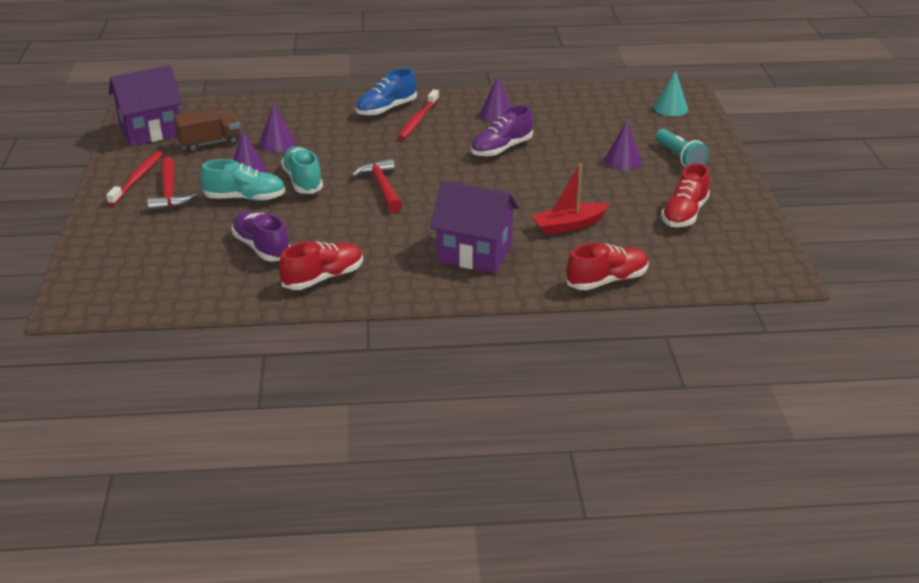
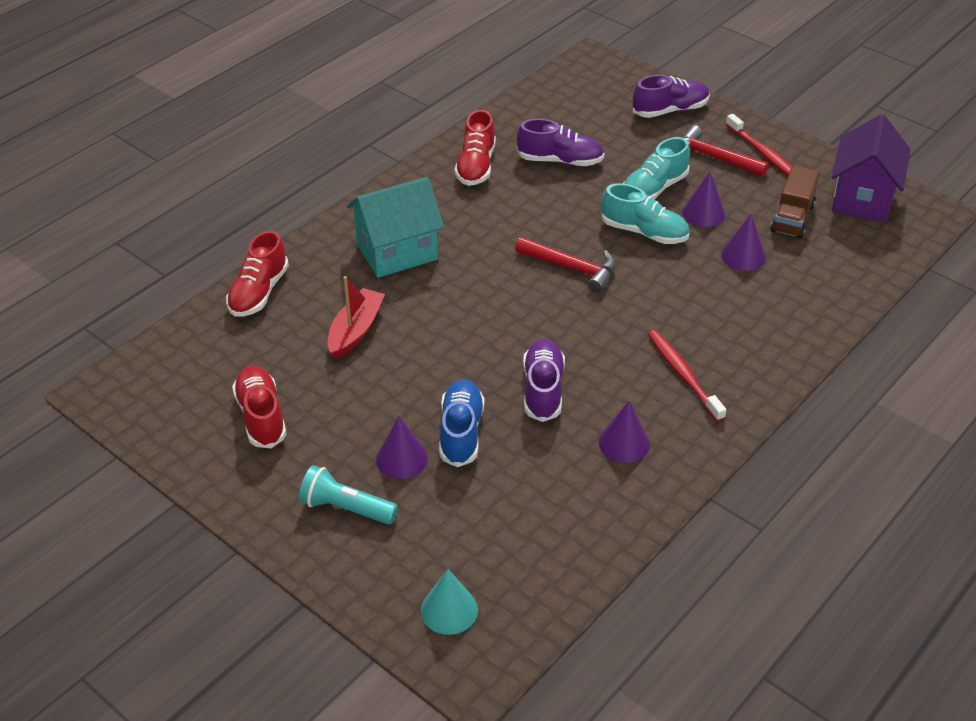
camera: 135 degrees right, 10 degrees up
(119, 236) = (670, 110): none -> purple shoe
(386, 109) = (738, 368): blue shoe -> blue shoe (461, 432)
(474, 254) = (397, 252): purple house -> turquoise house

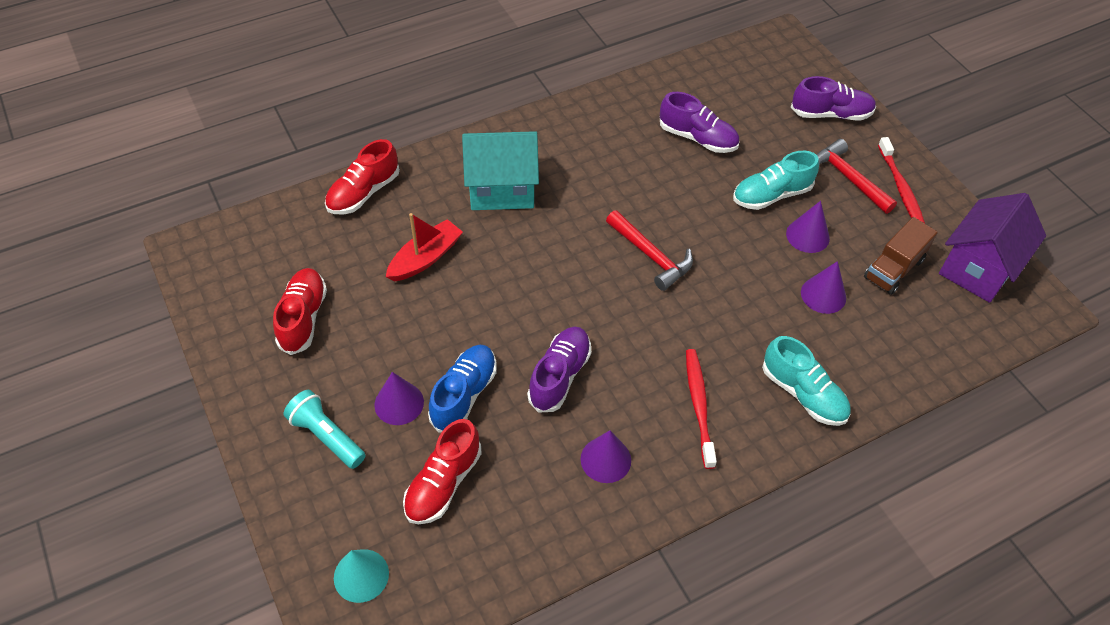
camera: 20 degrees right, 10 degrees up
(476, 166) = (617, 121): red shoe -> red shoe (443, 483)
(644, 232) = (739, 239): turquoise shoe -> turquoise shoe (803, 393)

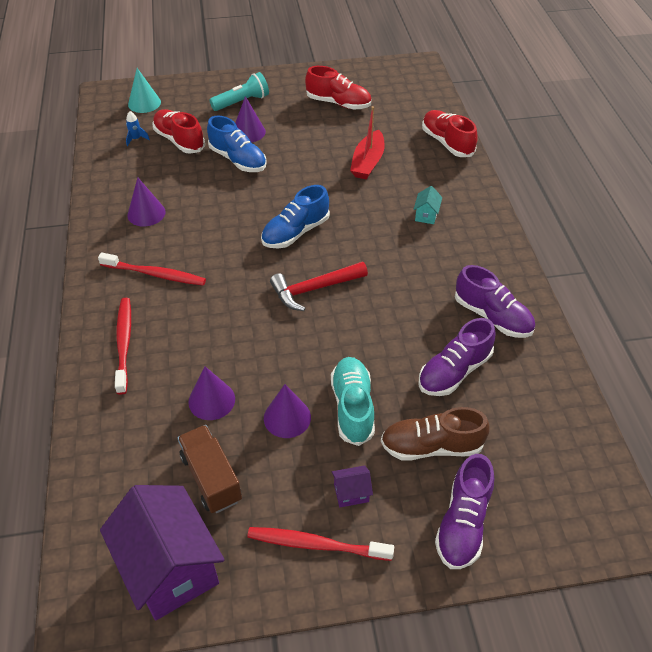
camera: 110 degrees right, 5 degrees down
(425, 258) = (368, 162): red boat -> red boat turned 45 degrees clockwise
(457, 544) = (136, 139): none -> blue rocket
(501, 189) = (426, 215): turquoise house -> turquoise house, size x0.40
(559, 376) = (226, 207): purple shoe -> purple shoe (492, 316)
(575, 294) = (295, 232): none -> blue shoe
(778, 140) = (431, 446): none -> brown shoe
(803, 393) = (124, 343): turquoise shoe -> red toothbrush
(848, 178) = (351, 493): red hammer -> purple house

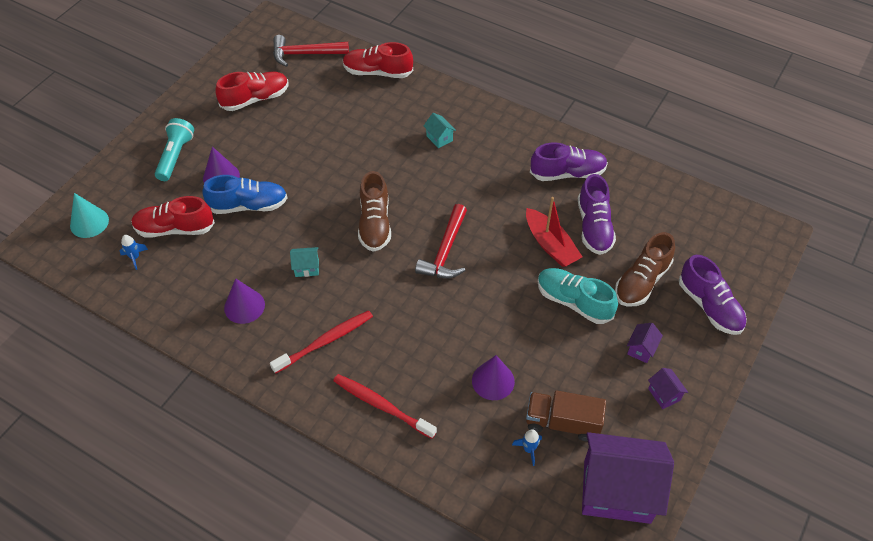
camera: 50 degrees left, 5 degrees up
(161, 469) = (529, 449): none -> blue rocket
(213, 223) = (307, 268): none -> turquoise house
(287, 417) = (549, 345): purple cone -> none
(295, 232) = (375, 223): blue shoe -> brown shoe
(316, 544) = (664, 394): red toothbrush -> purple house
(368, 162) = (346, 130): red boat -> red boat (550, 245)
(413, 99) = (305, 54): none -> red hammer

